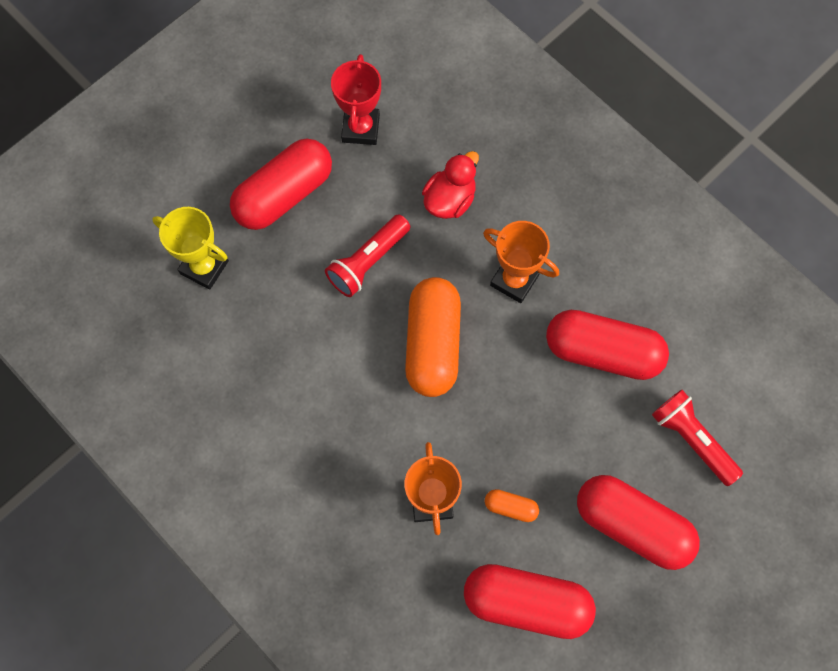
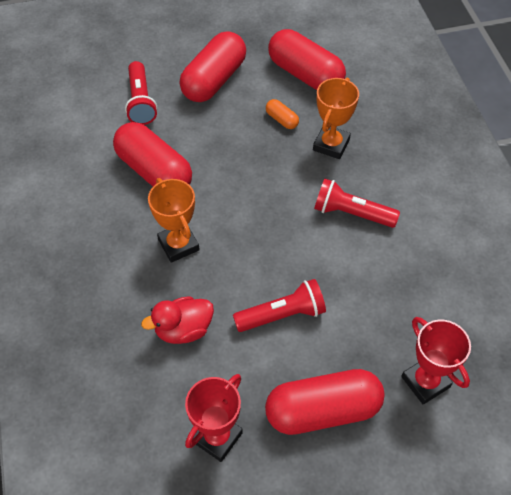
camera: 150 degrees left, 15 degrees down
(204, 267) = (425, 382): yellow trophy -> red trophy
(360, 416) = (351, 213): none -> red flashlight
(433, 344) = (269, 232): orange capsule -> none
(632, 525) = (214, 80): red capsule -> red capsule turned 60 degrees clockwise

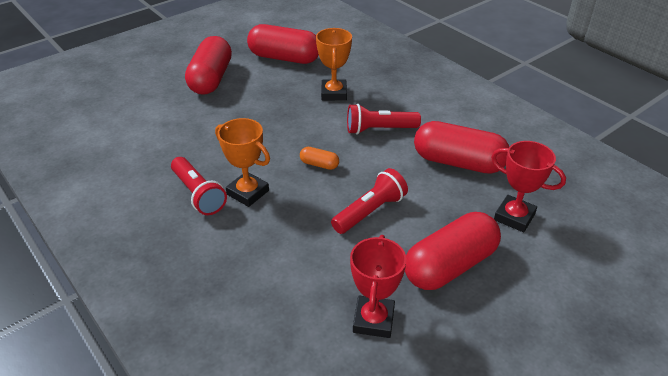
camera: 25 degrees left, 15 degrees down
(140, 102) = (154, 108): red flashlight -> red flashlight (198, 194)
(154, 171) = (194, 149): red capsule -> red capsule (458, 162)
(183, 329) = (290, 251): red duck -> none
(282, 120) = (284, 88): orange capsule -> orange capsule (319, 164)

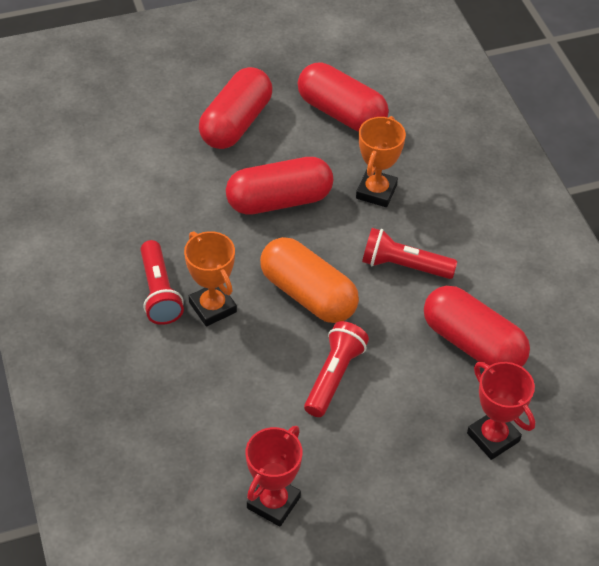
camera: 20 degrees right, 10 degrees up
(319, 164) = (308, 294): orange capsule -> orange capsule, size x2.29
(370, 212) = (334, 376): red flashlight -> red flashlight turned 45 degrees counterclockwise
(450, 266) = (385, 471): red capsule -> red capsule (279, 201)

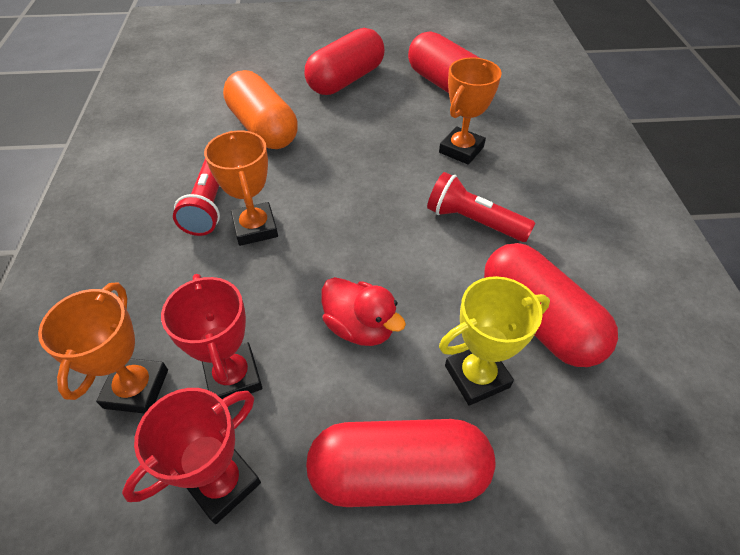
camera: 15 degrees right, 0 degrees up
(178, 456) = (136, 388): none -> orange trophy
(279, 201) = (362, 144): red capsule -> red capsule (398, 474)
(308, 294) = (360, 232): orange capsule -> orange capsule (263, 128)
(334, 376) = (360, 327): red flashlight -> red duck
(434, 396) = (477, 376): none -> yellow trophy
(493, 437) = (547, 452): red trophy -> red trophy (233, 377)

